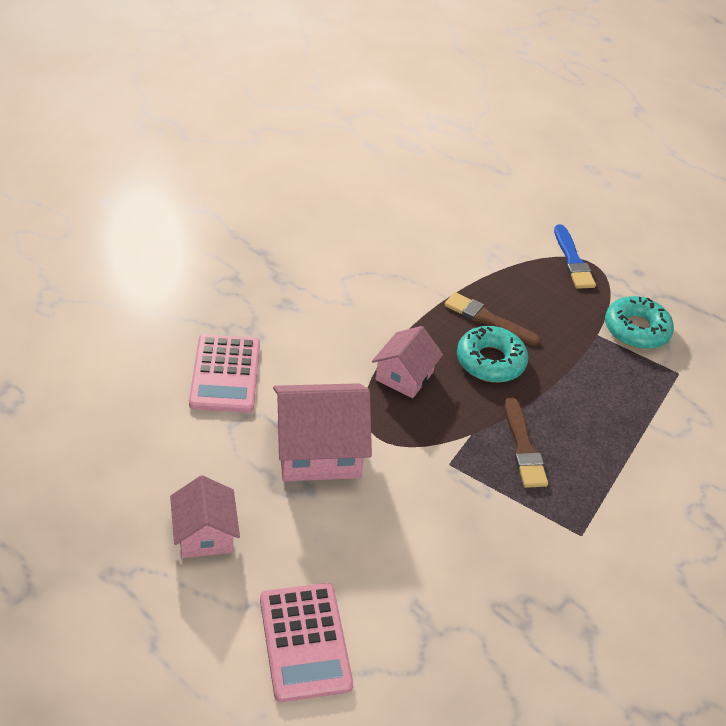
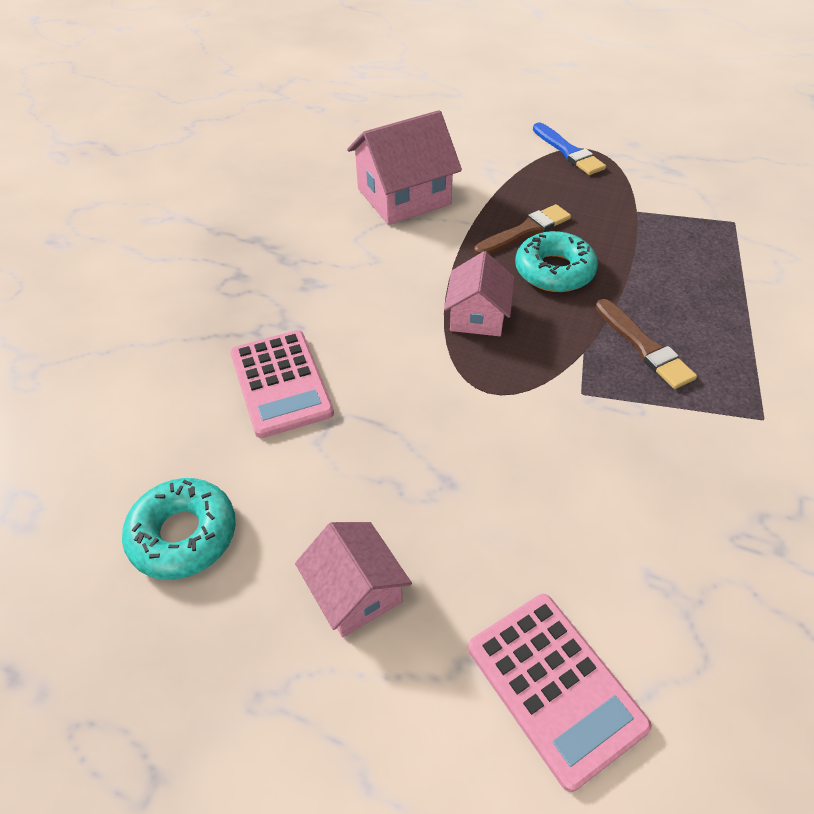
camera: 15 degrees left, 5 degrees up
(318, 450) = (433, 432): pink house -> pink house (403, 197)
(487, 319) = (525, 231): brown brush -> brown brush turned 135 degrees clockwise
(636, 330) = (668, 195): turquoise donut -> turquoise donut (183, 535)

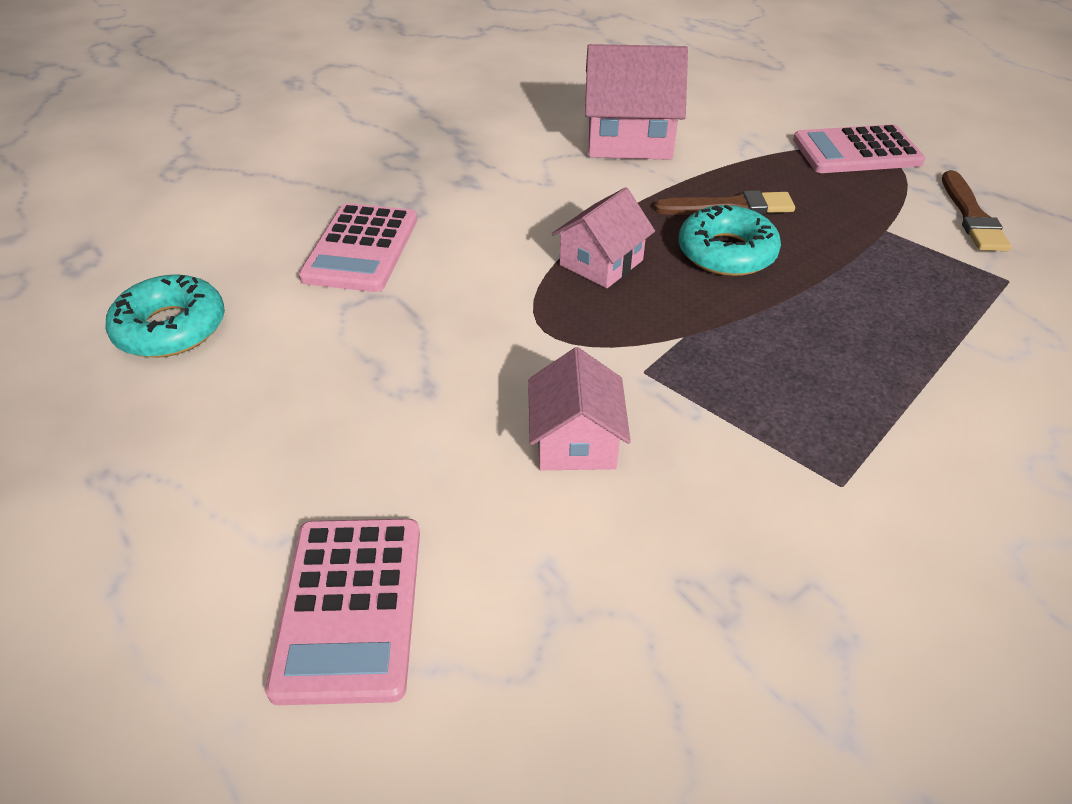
camera: 30 degrees right, 5 degrees down
(355, 591) = (257, 435): pink house -> pink house (575, 440)
(568, 152) = (856, 151): blue brush -> pink calculator
(644, 347) = (761, 358): brown brush -> brown brush (971, 216)

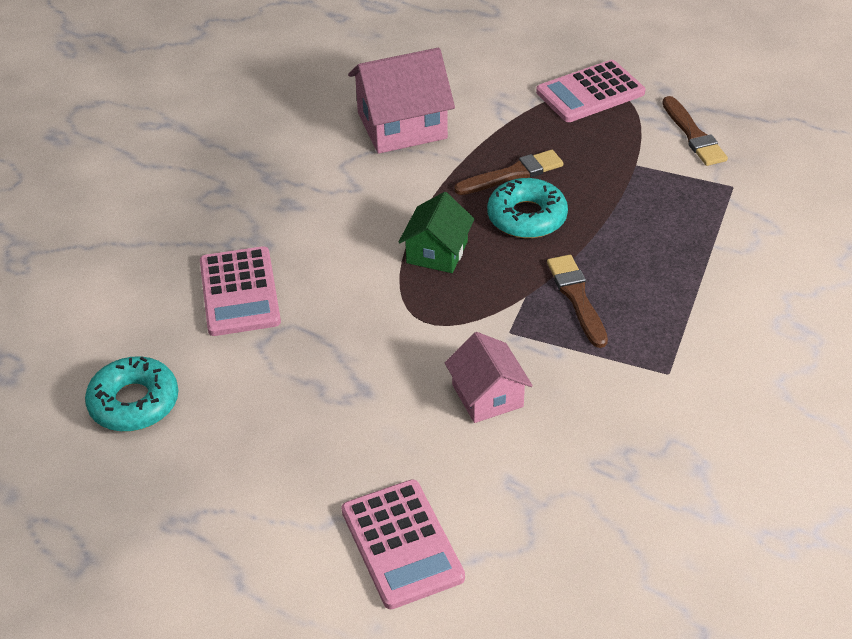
camera: 20 degrees left, 0 degrees up
(601, 262) = (437, 252): pink house -> green house
(750, 355) = (577, 298): none -> brown brush

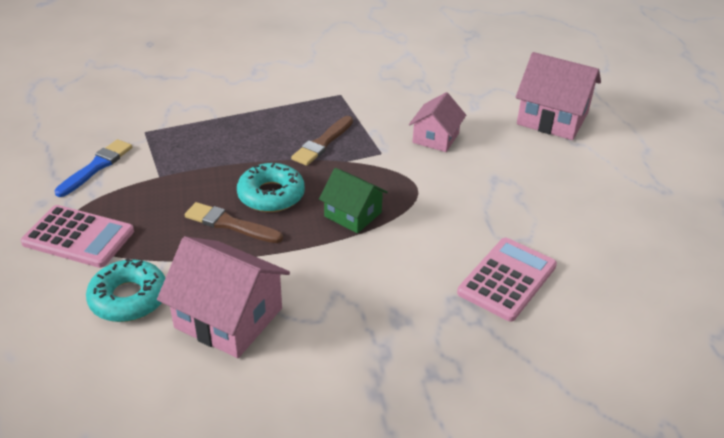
camera: 135 degrees left, 5 degrees down
(134, 402) = (642, 259): turquoise donut -> turquoise donut (129, 298)
(402, 544) = (552, 118): pink calculator -> pink house
(437, 252) = (353, 214): green house -> green house turned 60 degrees clockwise
(693, 135) = (96, 167): brown brush -> blue brush

